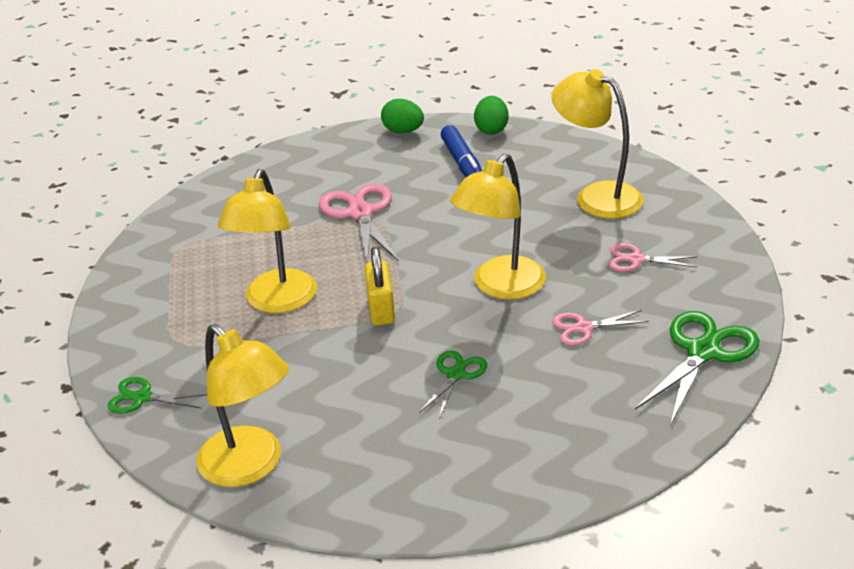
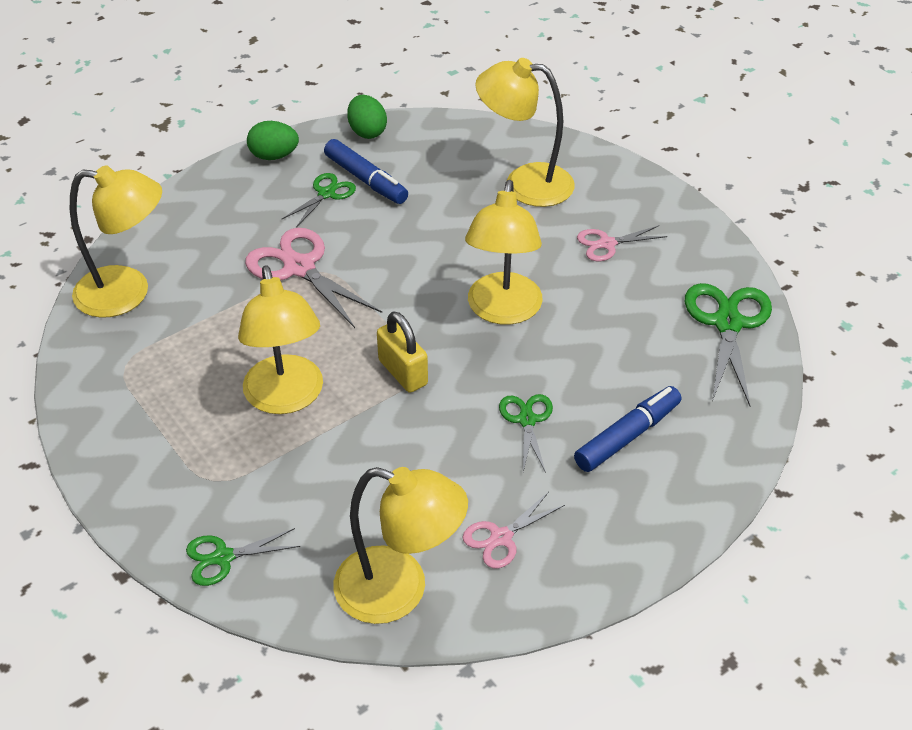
camera: 30 degrees left, 10 degrees up
(221, 199) = (127, 293): none -> yellow lamp
(423, 166) = (326, 194): none -> green scissors
(535, 414) = (627, 436): none -> blue marker
(584, 328) = (609, 332): pink scissors -> pink scissors (501, 538)

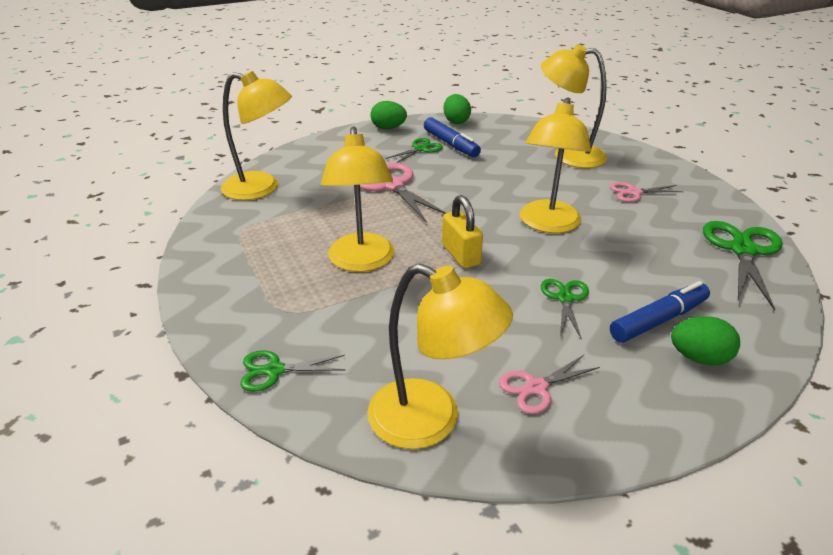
camera: 10 degrees right, 10 degrees down
(666, 478) = (698, 358): none -> green egg

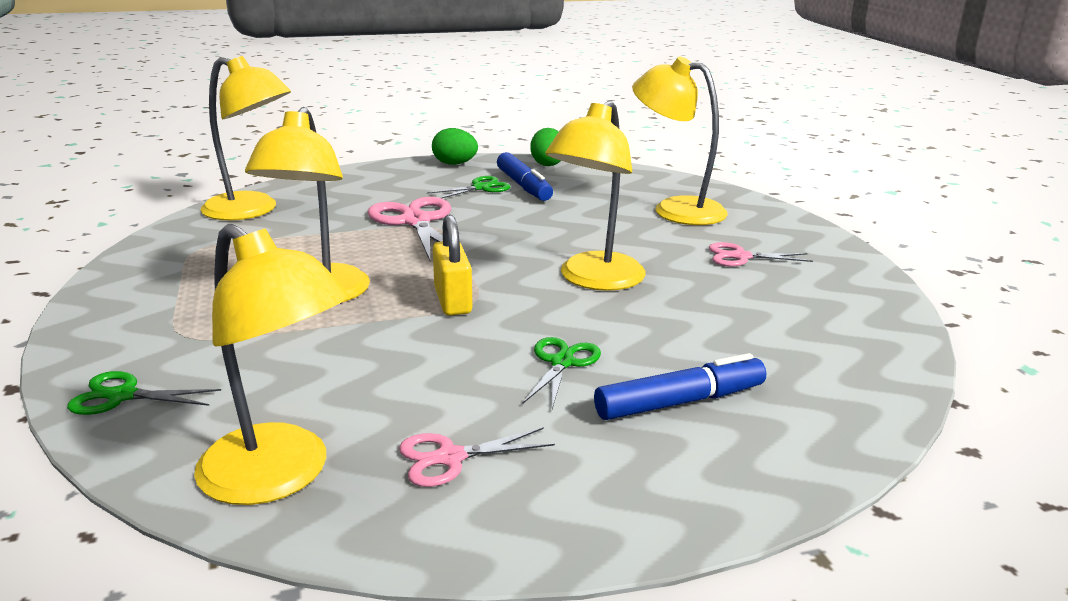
camera: 10 degrees right, 10 degrees down
(698, 358) = (711, 453): green egg -> none
(742, 250) = (860, 335): green scissors -> none

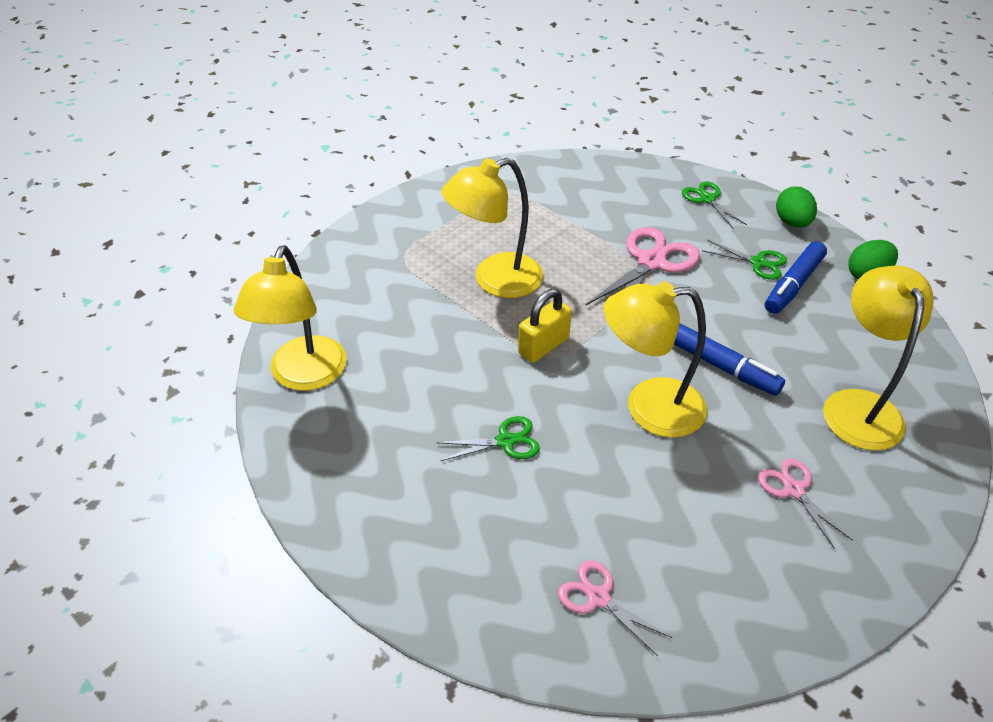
camera: 60 degrees right, 20 degrees up
(122, 396) = (331, 275): green scissors -> green scissors (707, 199)
(252, 210) = (584, 178): yellow lamp -> none
(450, 458) = (362, 436): pink scissors -> pink scissors (598, 598)
(680, 402) = (501, 527): blue marker -> blue marker (722, 367)

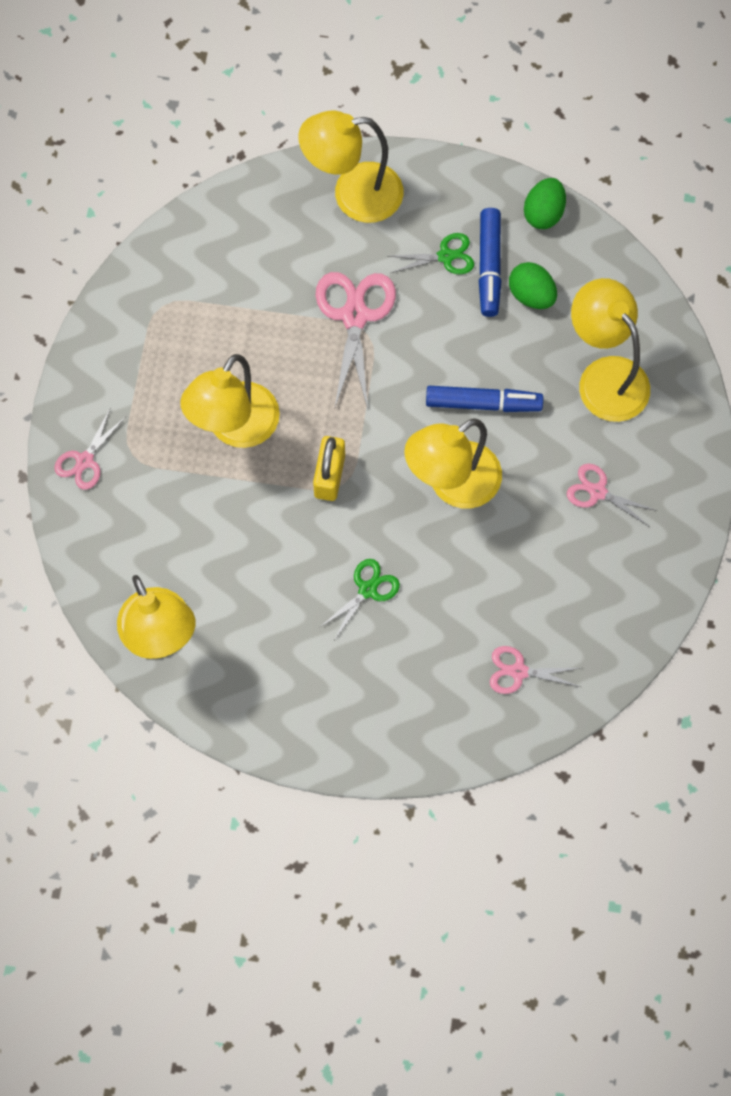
camera: 35 degrees left, 25 degrees up
(367, 244) = (85, 461): none -> pink scissors
(707, 199) = (353, 195): green scissors -> yellow lamp
(792, 222) = (446, 180): green egg -> green egg (531, 295)

